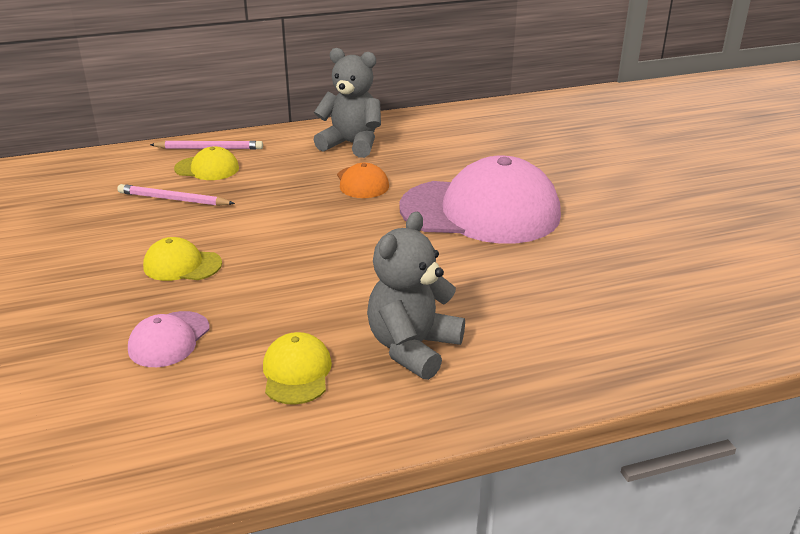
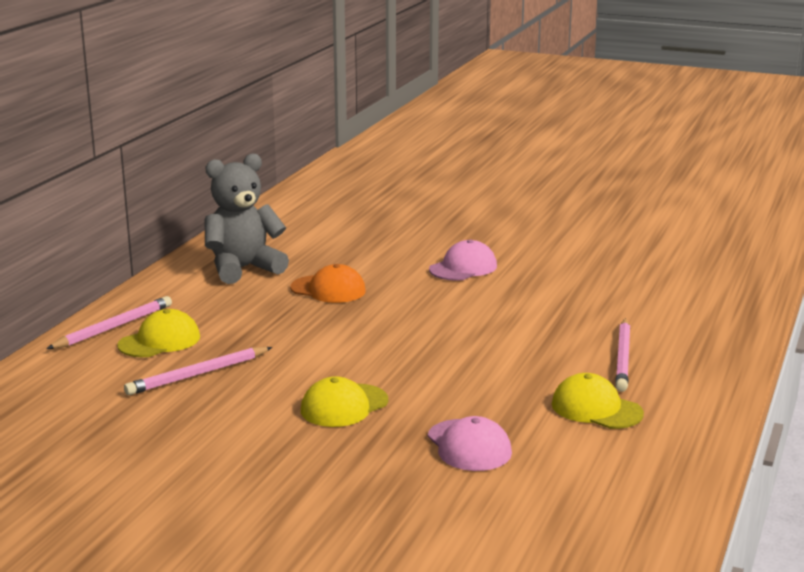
camera: 50 degrees left, 10 degrees down
(413, 348) = (623, 358): grey teddy bear -> pink pencil
(480, 211) = (463, 268): pink cap -> pink cap, size x0.44

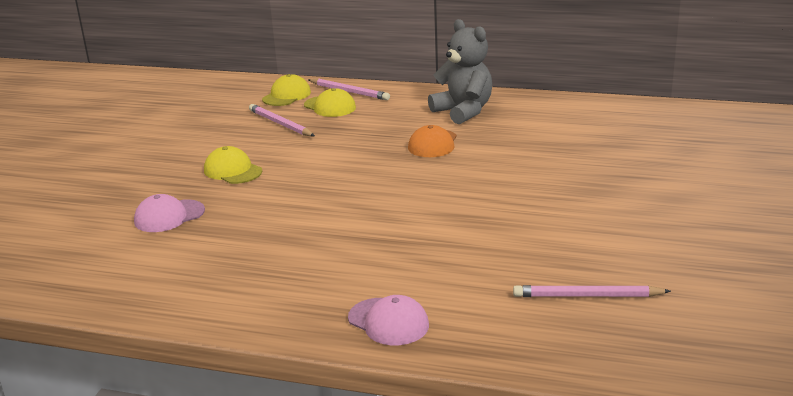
camera: 85 degrees right, 5 degrees up
(463, 268) = (502, 190): pink cap -> pink cap (388, 322)
(596, 409) = (219, 262): yellow cap -> yellow cap (286, 96)
(623, 358) = (315, 273): pink pencil -> pink pencil (587, 296)

